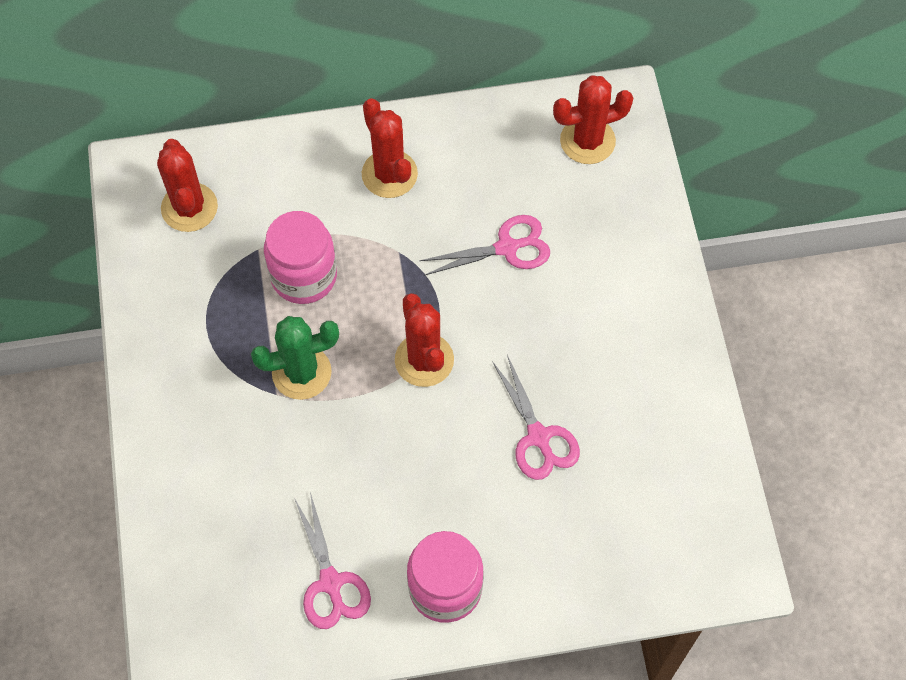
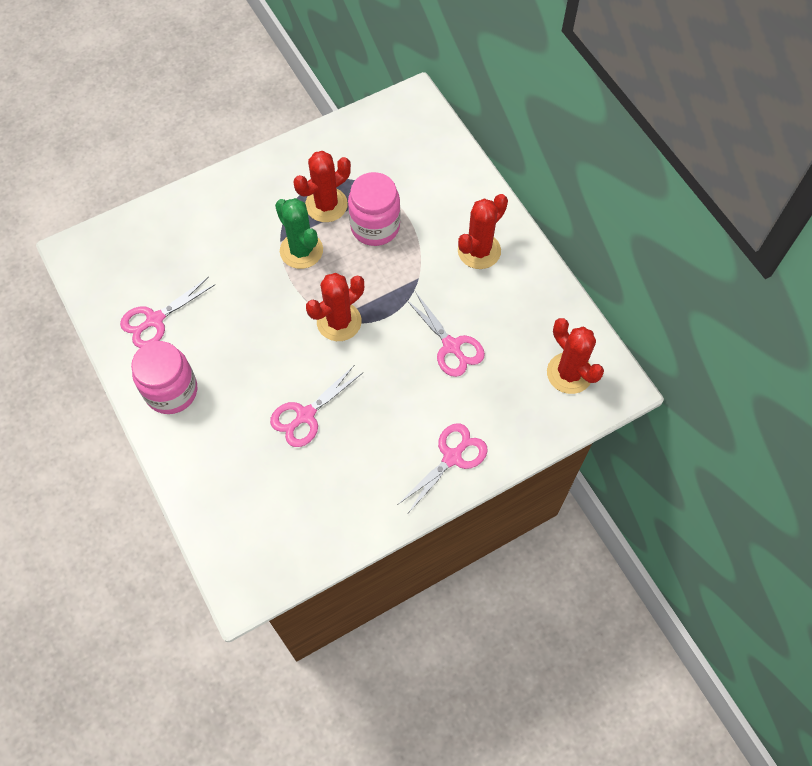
camera: 70 degrees right, 0 degrees up
(189, 207) = (399, 142): red cactus -> red cactus (326, 205)
(648, 295) = (452, 457): none -> pink scissors

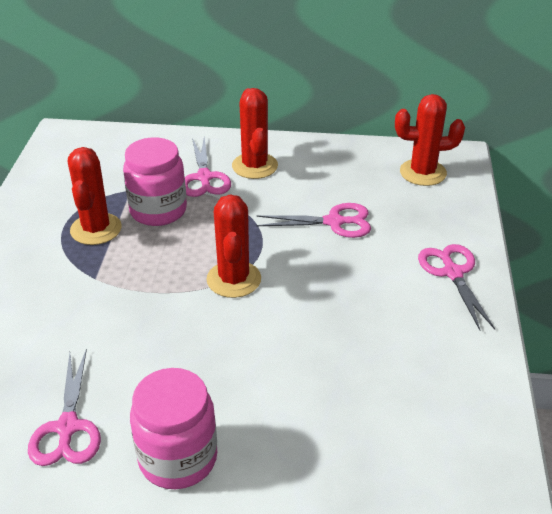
camera: 55 degrees left, 25 degrees down
(301, 250) = (124, 268): green cactus -> none
(305, 415) = (318, 353): pink scissors -> pink scissors (204, 177)

